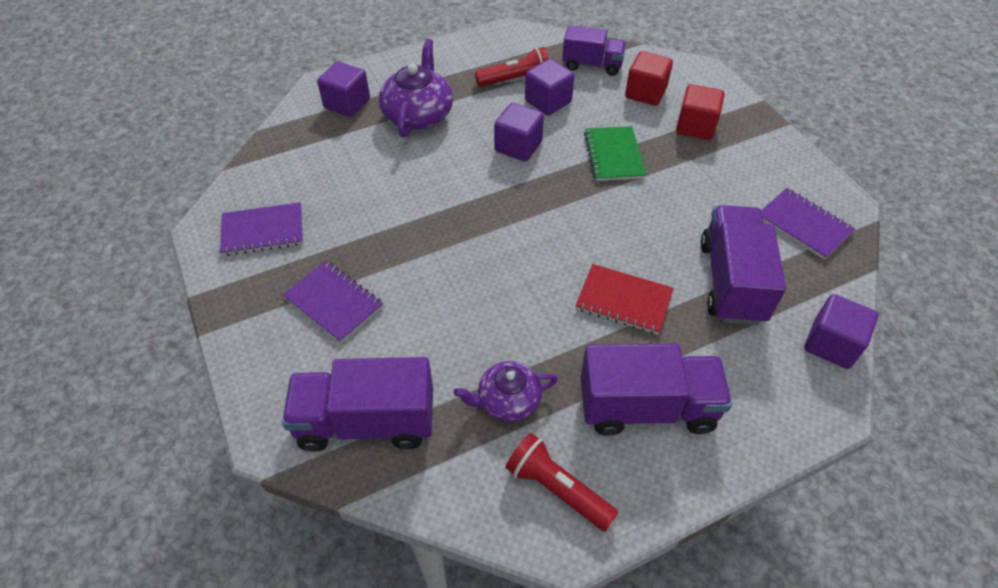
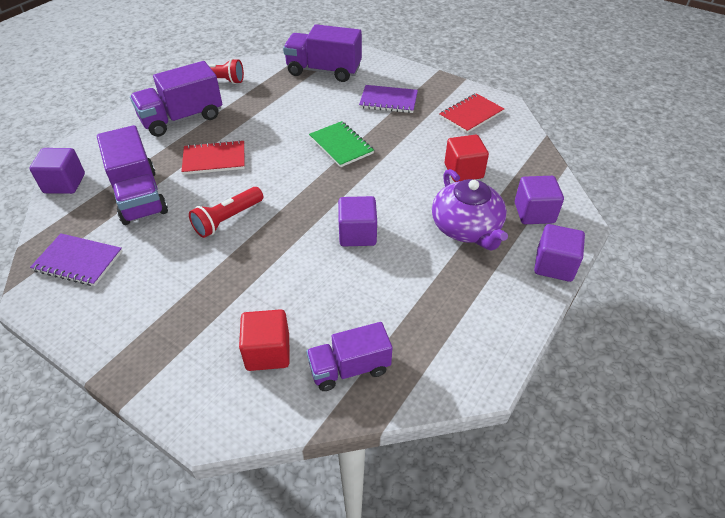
camera: 150 degrees right, 5 degrees down
(263, 231) = (471, 115): purple notebook -> red notebook
(366, 422) = (324, 71): purple truck -> purple truck turned 135 degrees counterclockwise
(507, 400) = (260, 98): purple teapot -> none
(515, 80) = (416, 306): red flashlight -> red flashlight (228, 219)
(548, 101) = (364, 293): purple cube -> purple cube (554, 265)
(613, 155) = (268, 260): green notebook -> green notebook (341, 145)
(695, 126) = (197, 328): red cube -> red cube (463, 171)

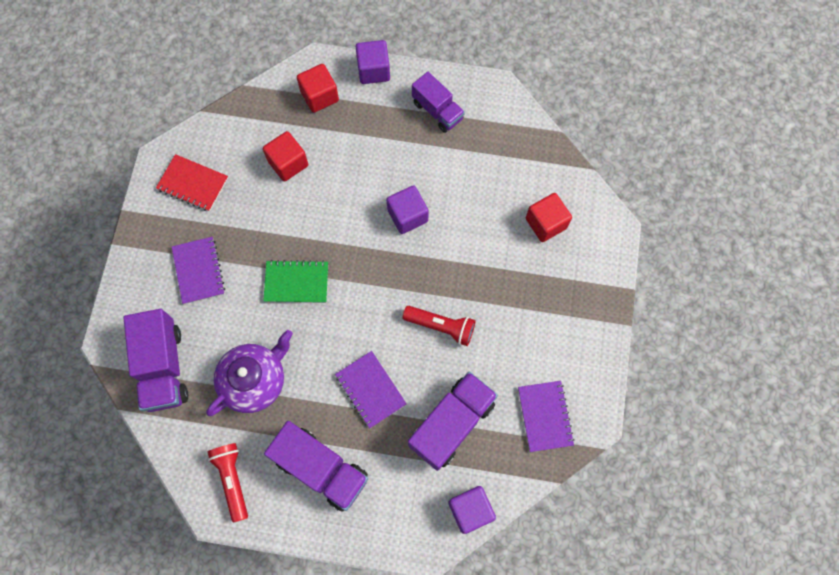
camera: 115 degrees left, 25 degrees up
(214, 159) = (370, 390): red notebook -> purple notebook
(341, 145) = (296, 282): green notebook -> green notebook turned 60 degrees clockwise
(349, 368) = (530, 168): purple truck -> purple truck (437, 111)
(467, 228) = (361, 139): purple teapot -> purple teapot (254, 380)
(534, 213) = (319, 96): purple cube -> red cube

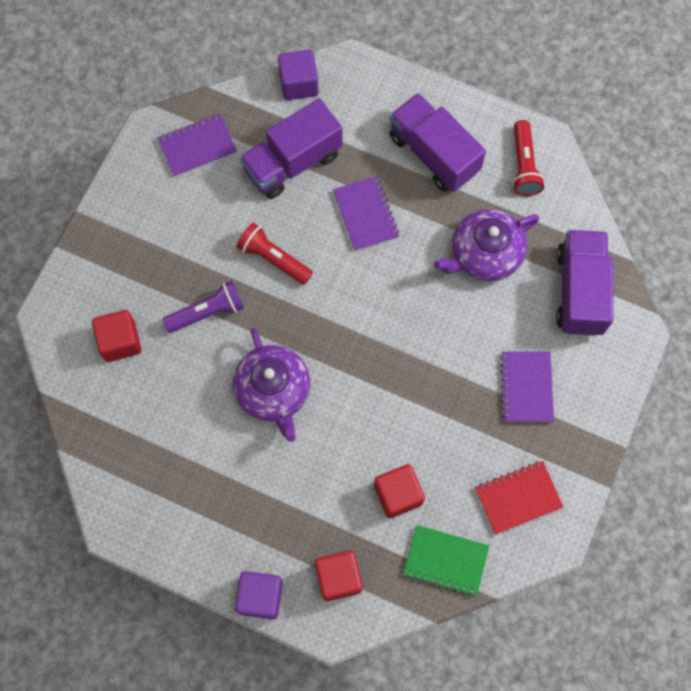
camera: 165 degrees left, 0 degrees up
(193, 184) = (518, 498): red notebook -> red notebook turned 60 degrees counterclockwise
(296, 282) = (418, 346): green notebook -> green notebook (445, 560)
(407, 216) = (273, 391): purple cube -> purple teapot
(437, 111) = (197, 517): purple truck -> none
(483, 265) = (207, 312): none -> purple flashlight
(545, 416) = (197, 146): purple notebook -> purple notebook turned 60 degrees clockwise

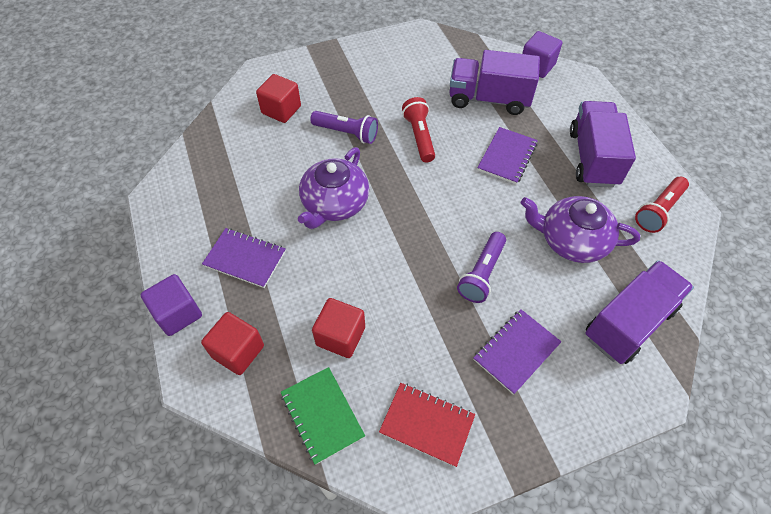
camera: 45 degrees right, 15 degrees down
(197, 146) = (439, 55): purple notebook -> purple notebook (245, 259)
(447, 346) = (482, 273): none -> purple flashlight

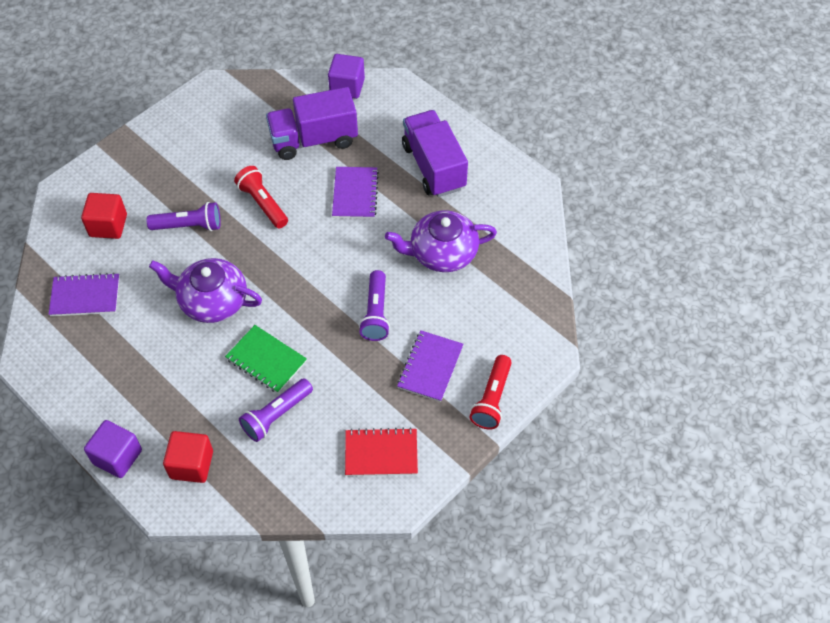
camera: 25 degrees left, 0 degrees up
(245, 259) = (153, 384): purple notebook -> purple notebook (85, 296)
(322, 415) = (292, 483): green notebook -> green notebook (266, 360)
(334, 203) = (212, 301): purple teapot -> purple teapot turned 105 degrees clockwise
(340, 336) = (276, 415): red cube -> purple flashlight
(628, 322) = (512, 306): purple truck -> none
(658, 211) = (507, 197): red flashlight -> red flashlight (492, 399)

